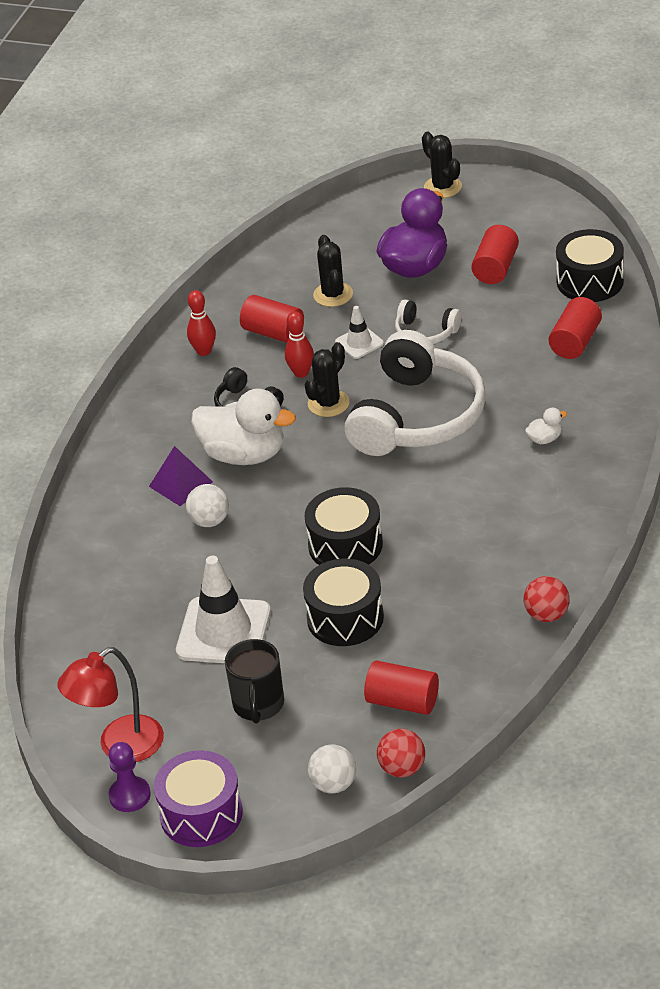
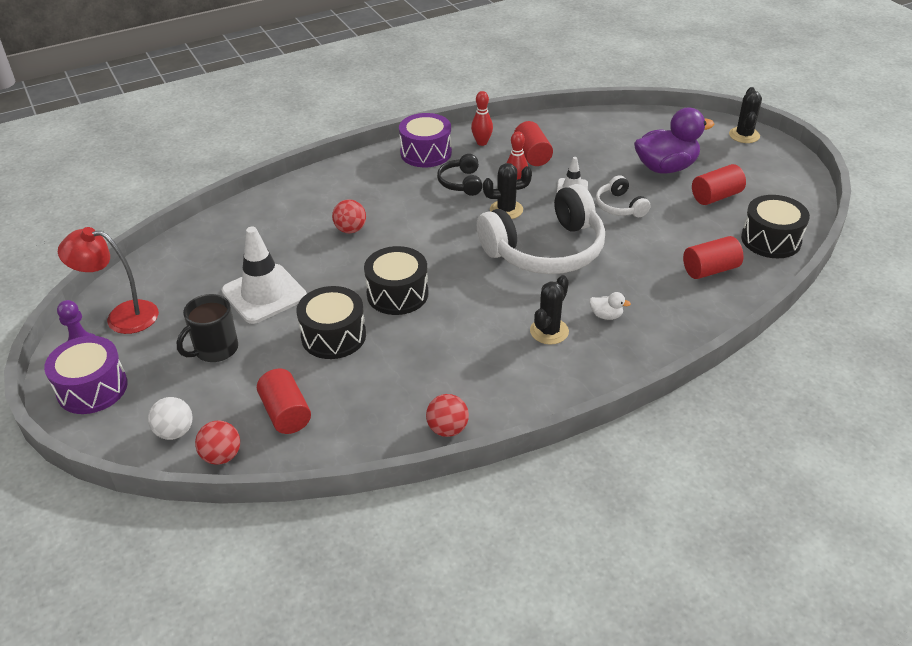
camera: 40 degrees right, 0 degrees up
(163, 398) = (426, 153): none -> purple drum
(180, 484) = (367, 201): purple pyramid -> none
(209, 521) = (350, 230): white ball -> red ball
(244, 454) = (421, 207): white duck -> none
(333, 294) = (594, 155): black cactus -> black cactus (549, 331)

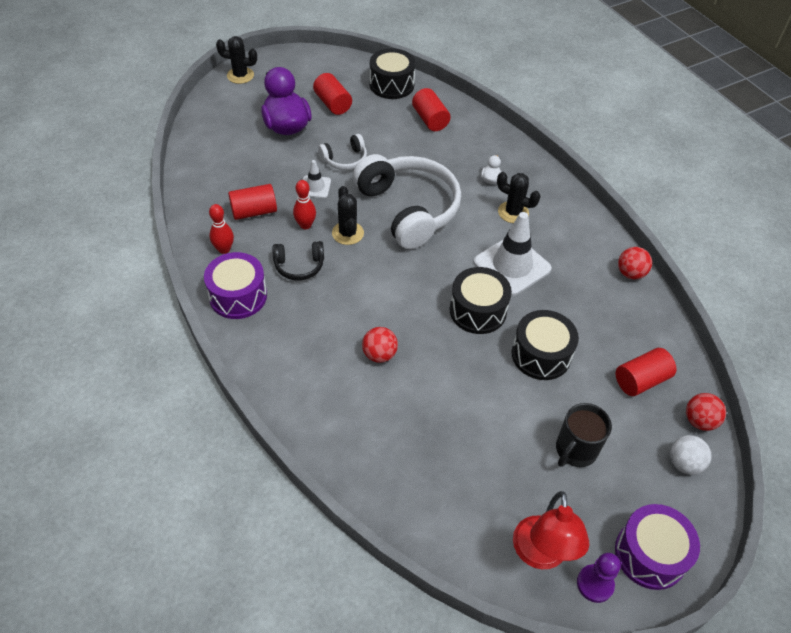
camera: 95 degrees left, 10 degrees up
(215, 349) = (575, 450): black mug -> black mug turned 90 degrees clockwise
(264, 294) = (489, 419): white traffic cone -> white traffic cone (512, 265)

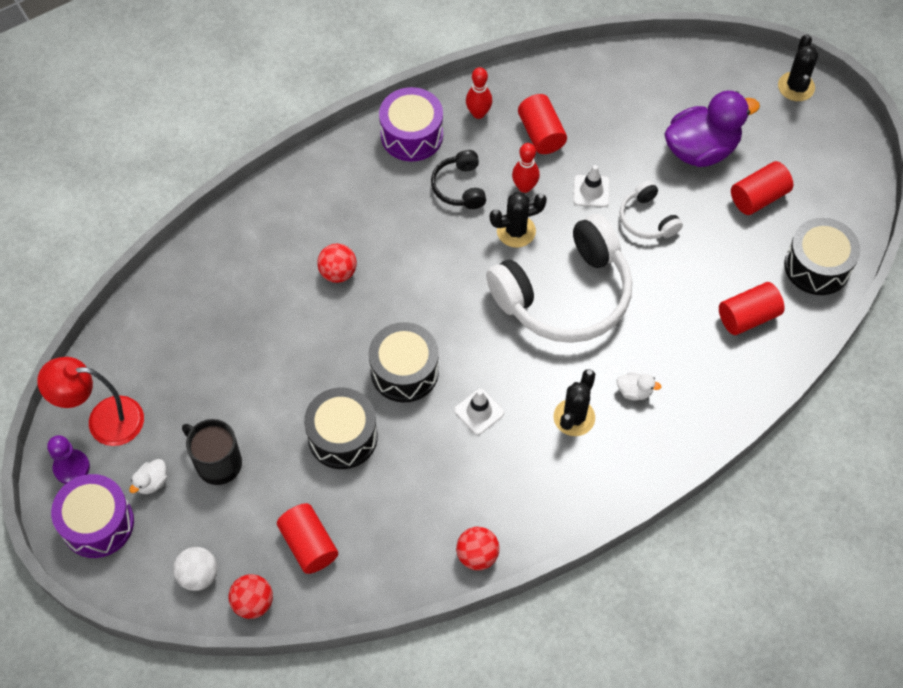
camera: 90 degrees right, 10 degrees up
(512, 265) = (479, 411): white traffic cone -> white traffic cone, size x0.51
(601, 506) = (152, 482): none -> white duck

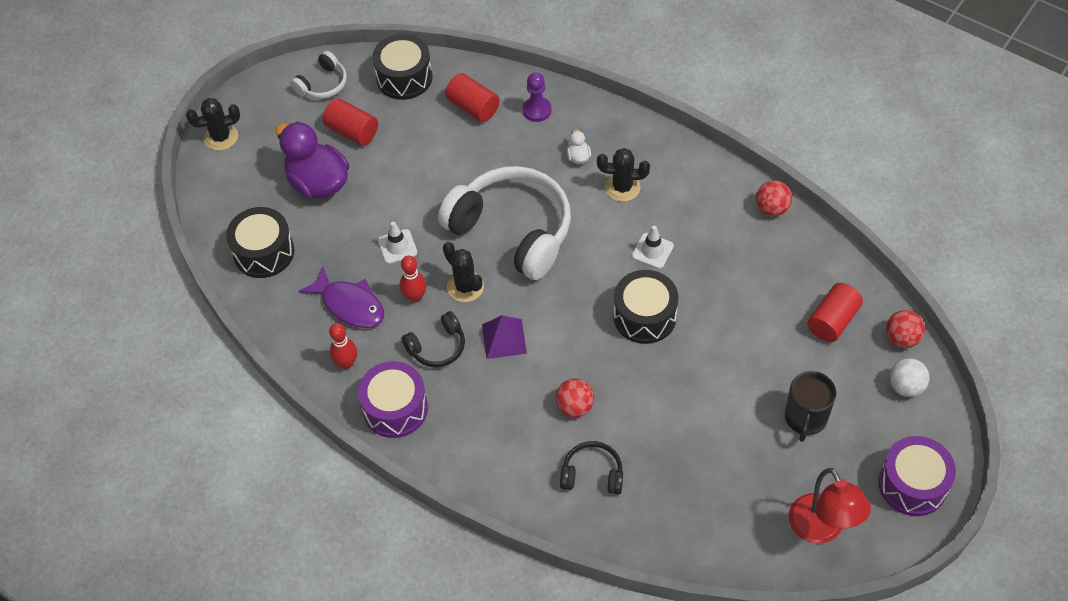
camera: 110 degrees left, 5 degrees down
(71, 467) = (878, 533): purple pawn -> purple pawn (537, 110)
(152, 482) = (852, 460): white duck -> none
(263, 260) = (592, 474): none -> black headphones
(342, 436) = (728, 336): black drum -> black drum (264, 252)
(441, 242) = (504, 338): none -> purple pyramid
(541, 134) = (350, 305): red cylinder -> purple fish
(647, 219) = (409, 198): white headphones -> white headphones (323, 84)

